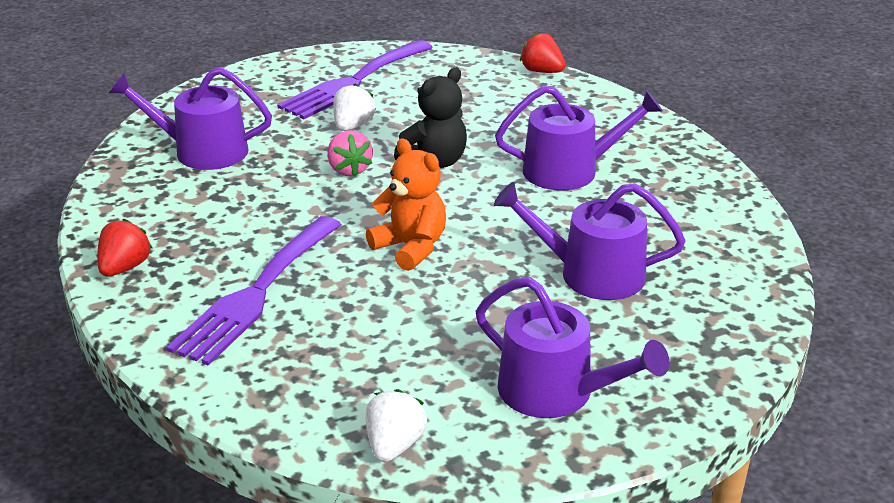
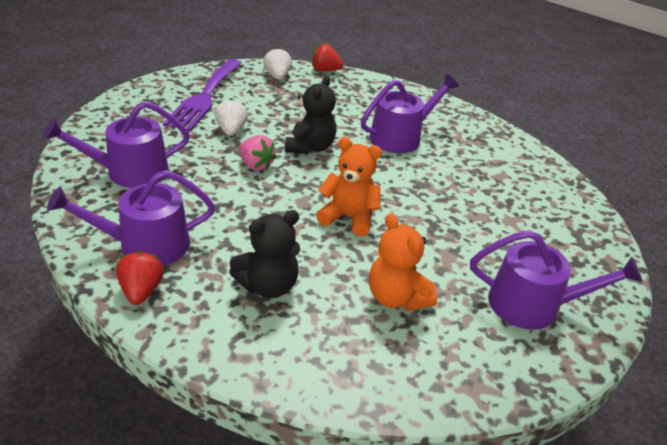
camera: 30 degrees left, 5 degrees up
(255, 294) = (268, 286): purple fork -> black teddy bear
(389, 341) = (396, 297): none -> orange teddy bear
(394, 445) = (472, 386): white strawberry -> white strawberry (277, 76)
(591, 274) = (476, 209): purple watering can -> purple watering can (145, 245)

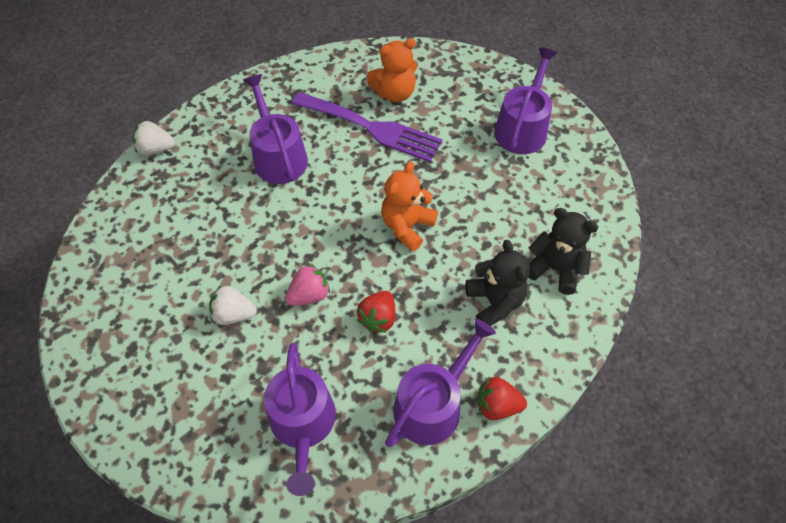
camera: 75 degrees left, 20 degrees up
(145, 245) = (433, 404): purple watering can -> purple watering can turned 135 degrees counterclockwise
(204, 97) = (145, 340): purple fork -> purple fork (372, 128)
(277, 76) = (111, 252): white strawberry -> white strawberry (156, 149)
(310, 147) = (283, 240): black teddy bear -> black teddy bear (555, 268)
(325, 70) = (110, 199): red strawberry -> red strawberry (378, 318)
(396, 297) = (512, 212): orange teddy bear -> orange teddy bear (394, 93)

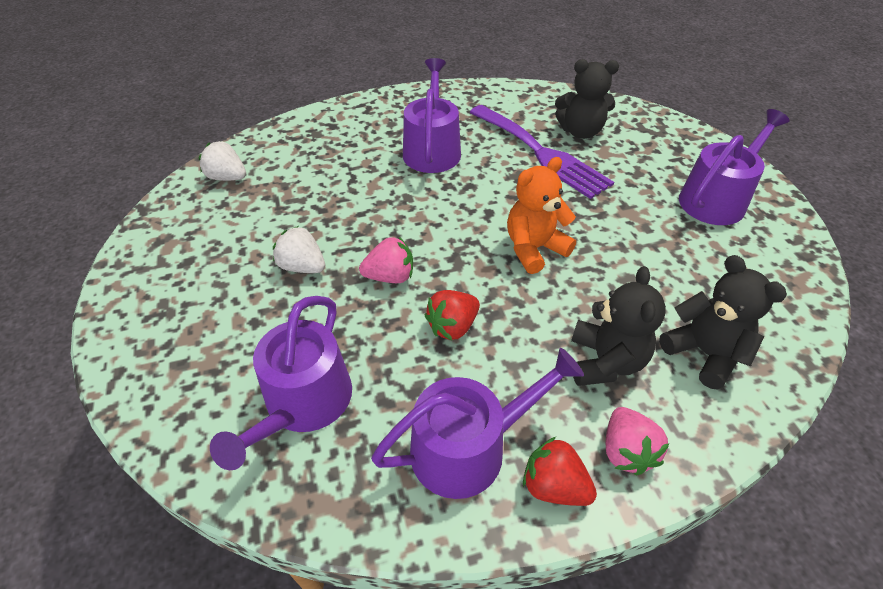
camera: 25 degrees right, 10 degrees down
(156, 149) = (324, 113): white strawberry -> white strawberry (227, 177)
(394, 93) = (580, 132): orange teddy bear -> black teddy bear
(531, 362) = (626, 451): none -> pink strawberry

